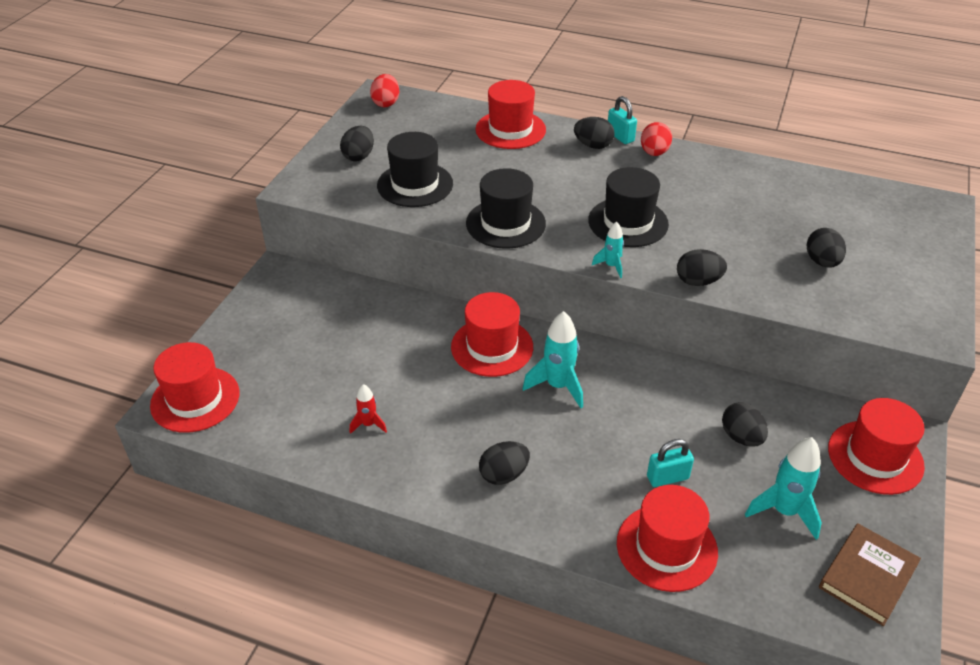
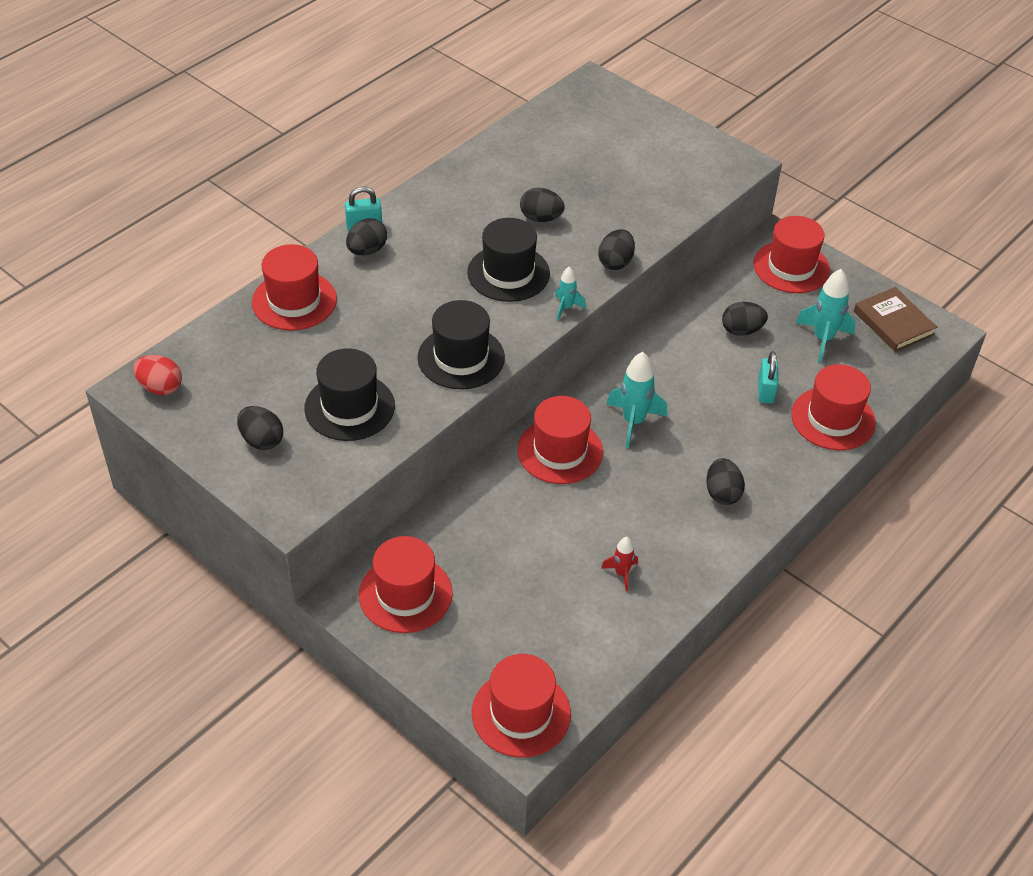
camera: 70 degrees left, 5 degrees up
(294, 301) = (405, 594): none -> red hat
(654, 153) = (408, 214): red egg -> none
(822, 262) = (628, 181): black egg -> black egg (541, 218)

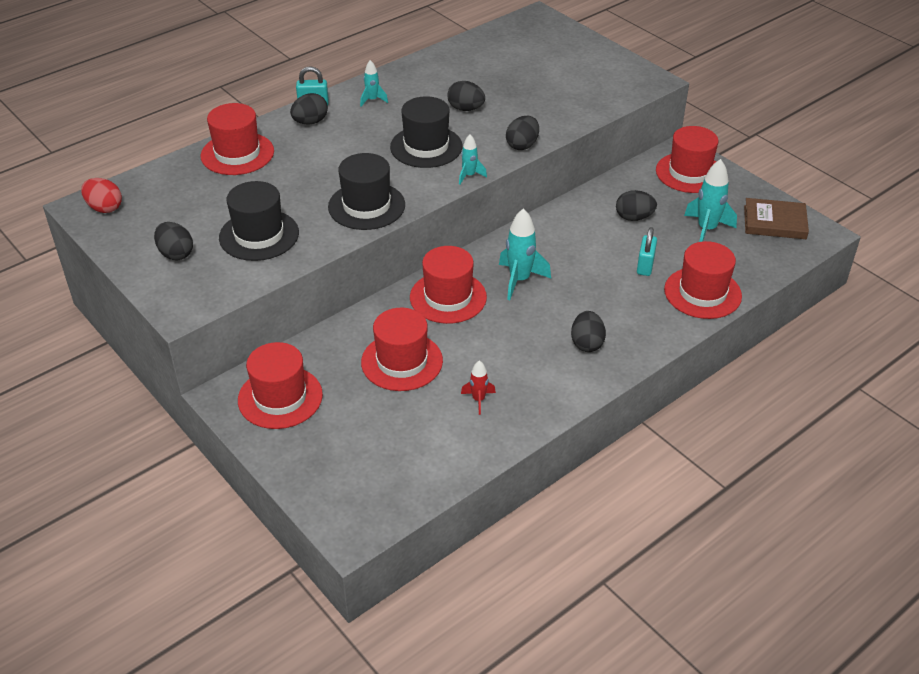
camera: 10 degrees right, 5 degrees down
(431, 215) = (372, 100): none -> turquoise rocket
(521, 713) = (356, 506): red hat -> red hat (402, 361)
(893, 323) = (774, 222): brown book -> brown book turned 60 degrees counterclockwise

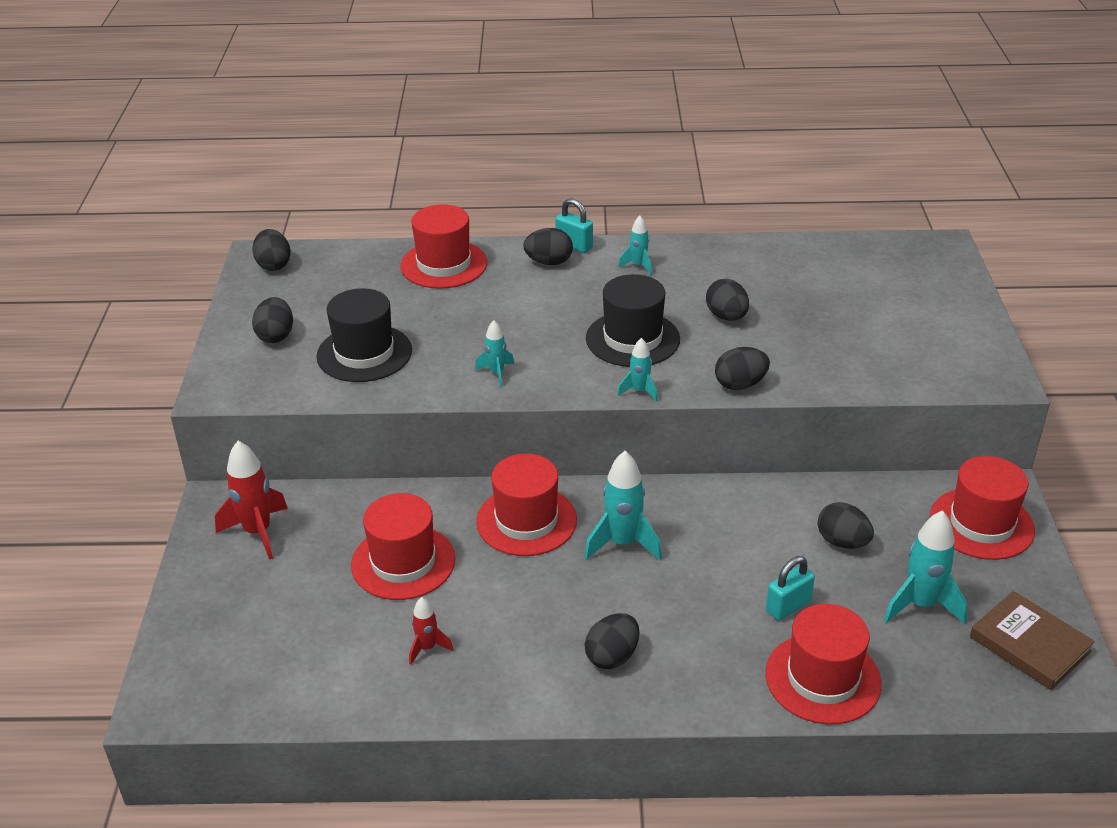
camera: 40 degrees right, 5 degrees down
(104, 208) = (274, 265): red egg -> black egg
(280, 397) = (258, 532): red hat -> red rocket
(366, 206) = (496, 373): black hat -> turquoise rocket

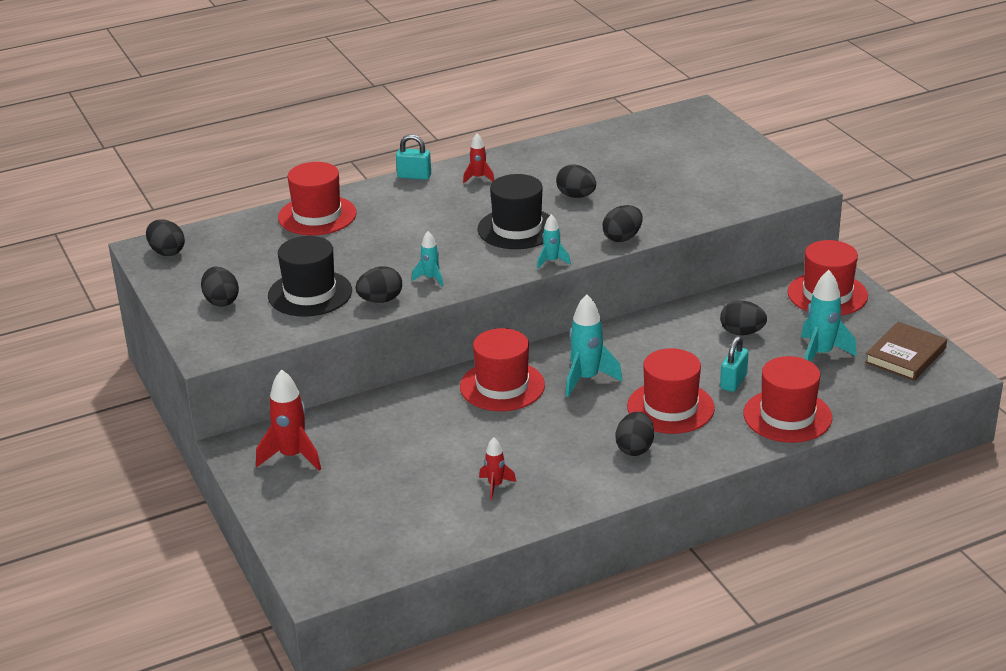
camera: 25 degrees left, 5 degrees down
(403, 562) = (429, 440): red hat -> red hat (670, 407)
(549, 262) = (404, 193): black egg -> black egg (380, 300)
(638, 266) = (478, 178): turquoise rocket -> red rocket
(1029, 644) = (905, 355): brown book -> brown book turned 75 degrees counterclockwise

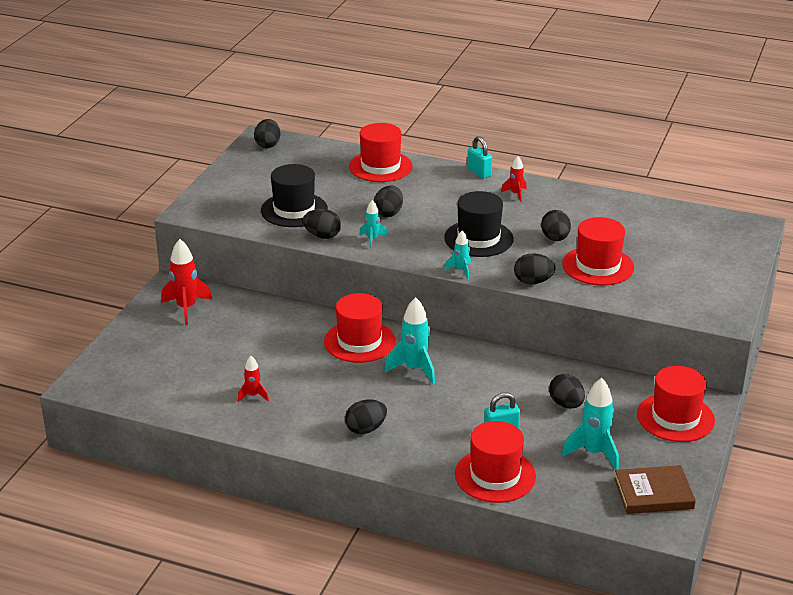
camera: 45 degrees right, 0 degrees up
(221, 301) = (244, 188): black egg -> black egg (388, 213)
(670, 407) = (432, 420): red hat -> red hat (598, 266)

